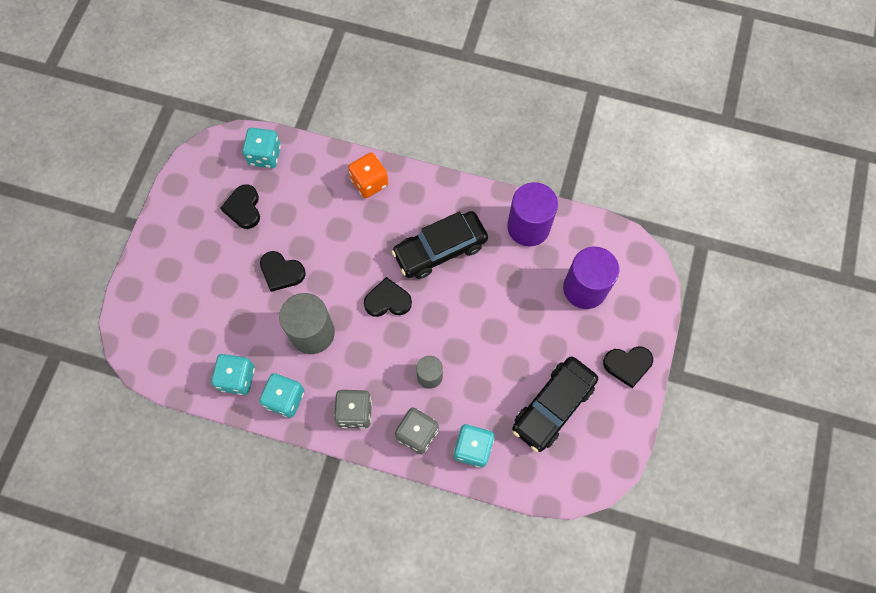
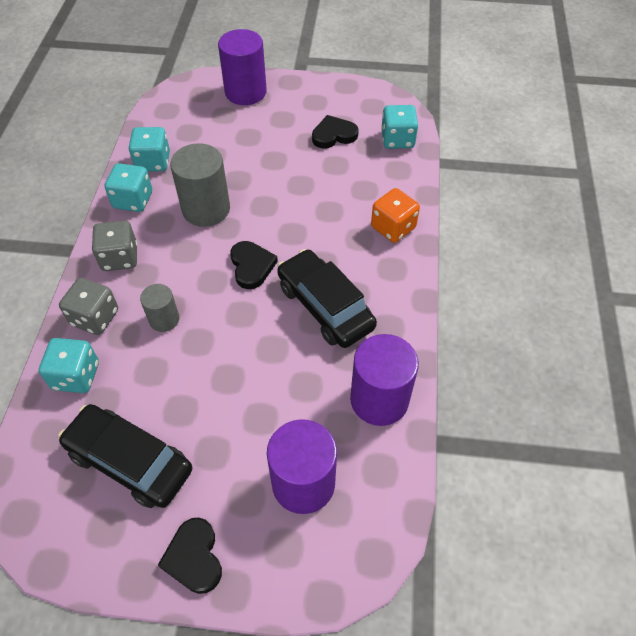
camera: 80 degrees right, 15 degrees down
(156, 280) = (245, 92): none -> purple cylinder
(281, 272) = (269, 174): black heart -> none

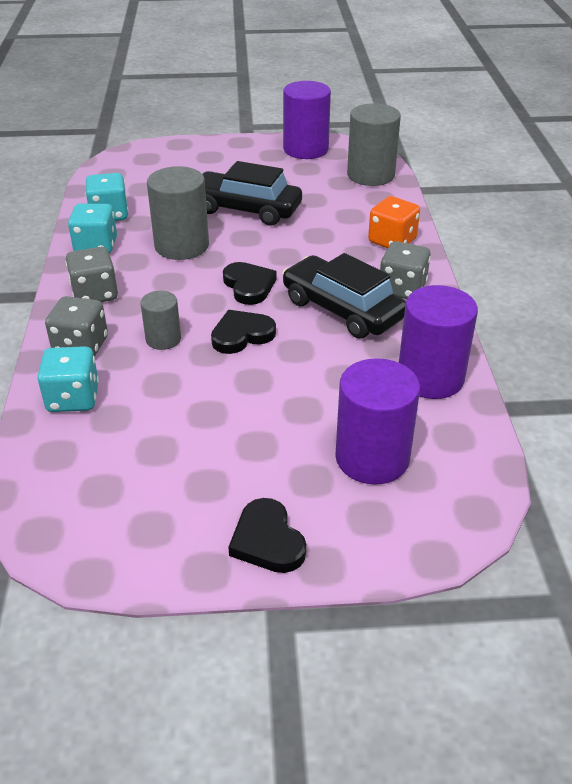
camera: 10 degrees left, 15 degrees down
(130, 461) = (162, 465): black car -> black car (246, 209)
(245, 92) = (195, 153): purple cylinder -> purple cylinder (306, 149)
(334, 135) = (302, 177): black heart -> black heart (242, 335)
(385, 289) = (402, 289): none -> grey dice
(397, 140) = (370, 175): turquoise dice -> grey cylinder

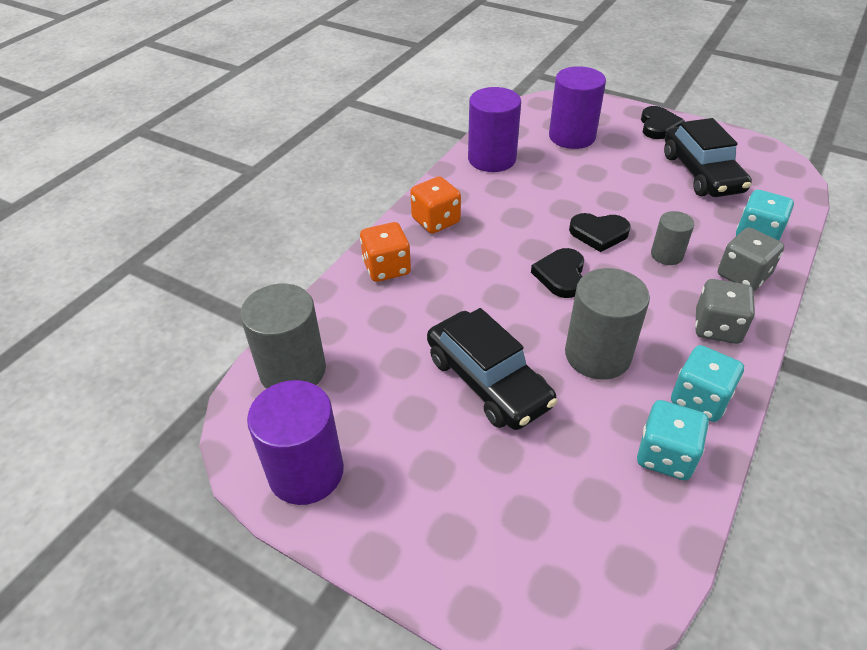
camera: 145 degrees left, 5 degrees up
(342, 309) = (501, 223): black car -> black car (701, 173)
(402, 289) = (436, 221): grey dice -> orange dice

